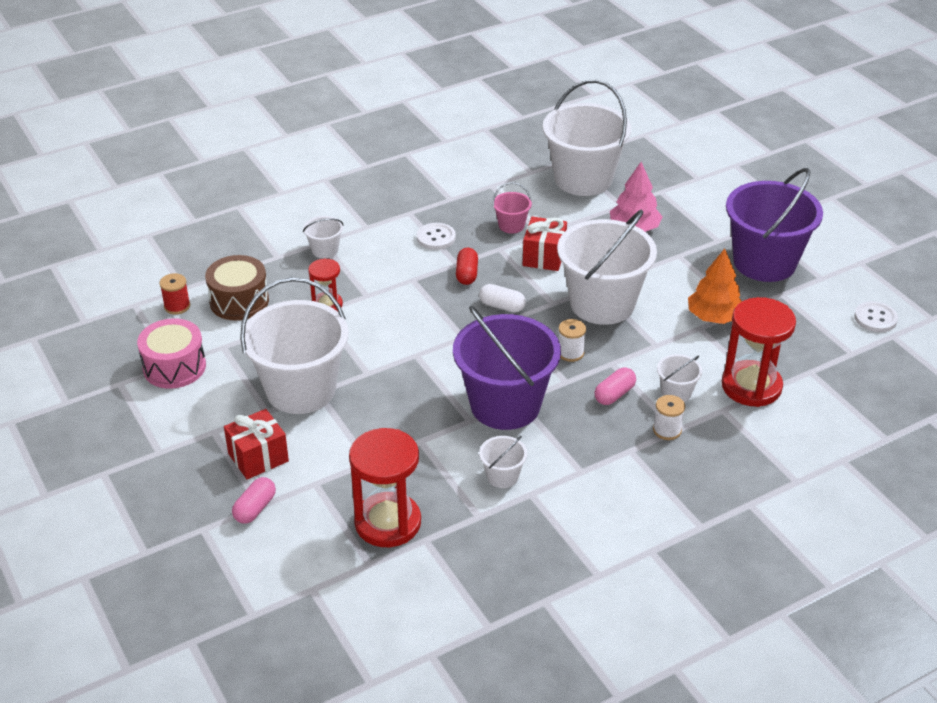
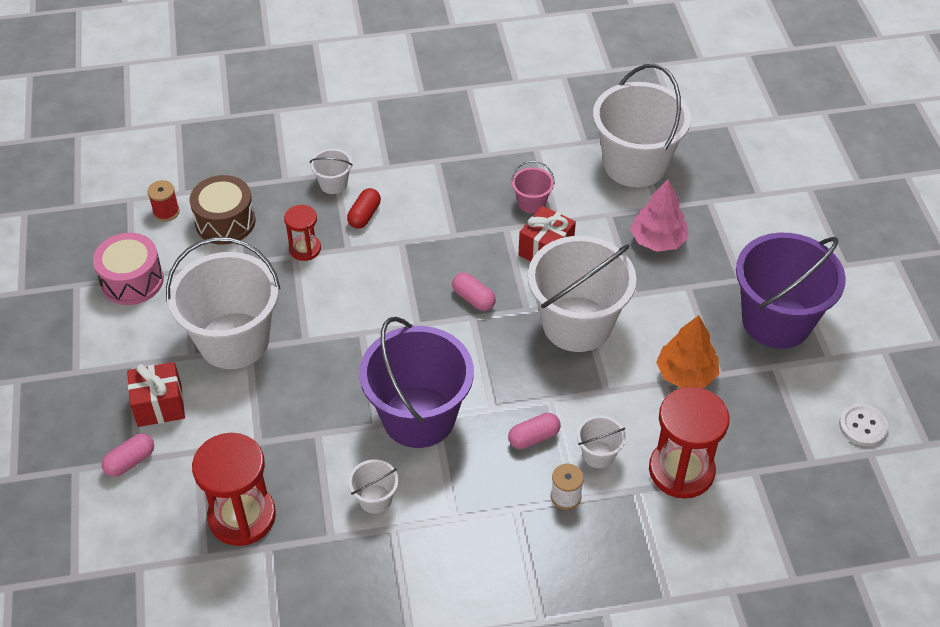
camera: 20 degrees right, 10 degrees up
(436, 238) = (448, 198): white button -> none
(466, 274) = (457, 250): red capsule -> red capsule (364, 215)
(502, 306) = (473, 298): white capsule -> pink capsule
(570, 353) = (514, 374): white spool -> none

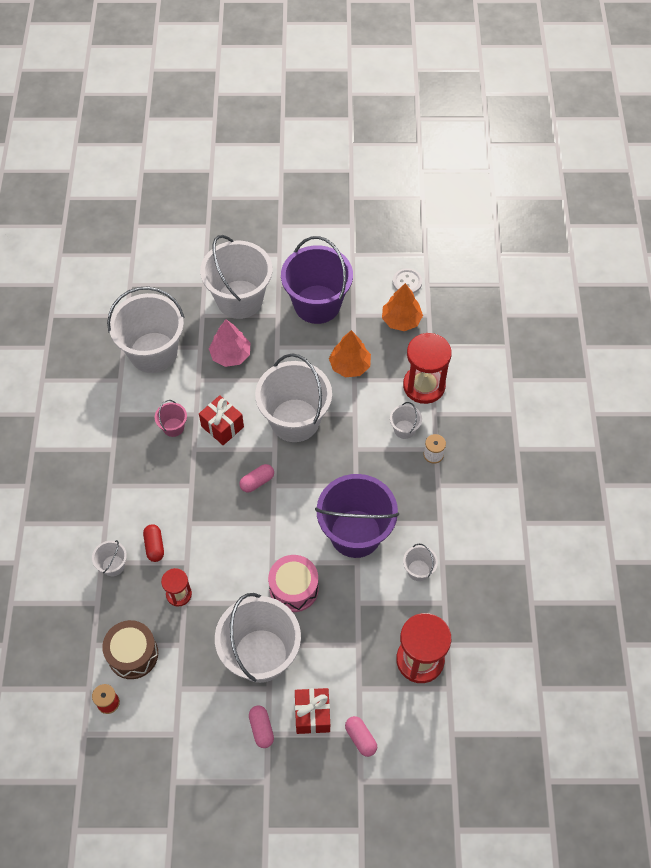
camera: 80 degrees left, 10 degrees up
(132, 281) = (180, 733): pink drum -> pink drum (294, 588)
(364, 215) = (154, 546): red capsule -> red capsule turned 45 degrees clockwise
(534, 437) = (384, 464): pink capsule -> pink capsule (261, 729)
(750, 235) = (239, 299): none -> white bucket
(789, 427) = (401, 320): none -> orange tree

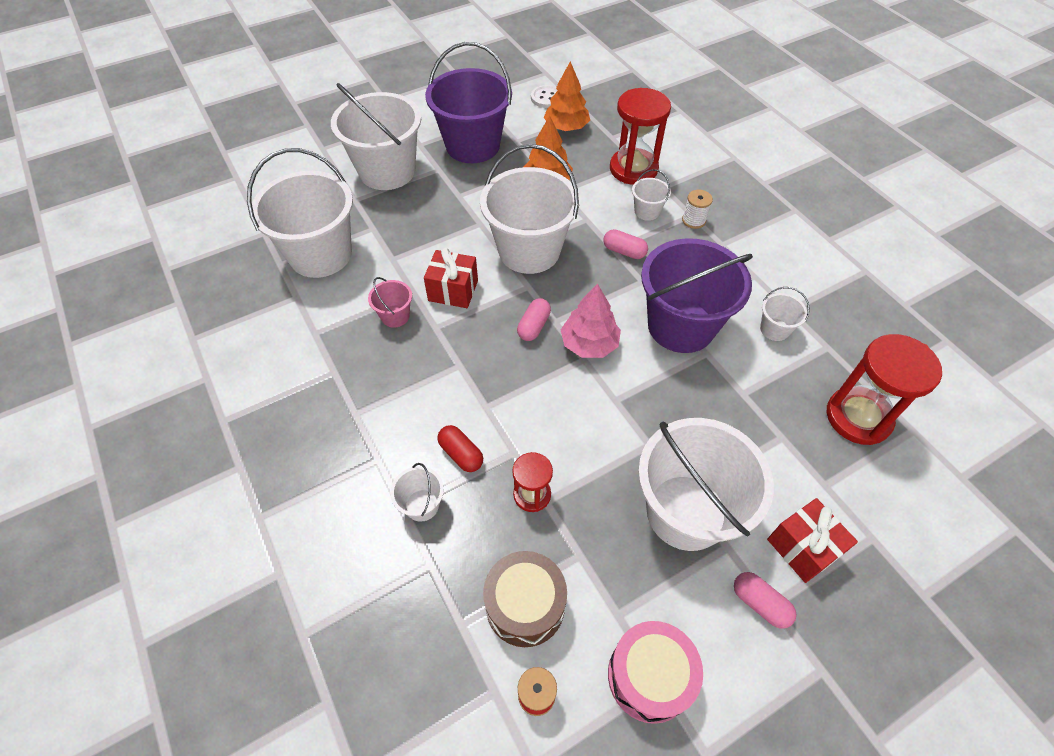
camera: 30 degrees left, 5 degrees down
(230, 355) = (413, 222): pink tree -> pink tree (589, 344)
(294, 588) = (662, 415): pink drum -> pink drum (649, 676)
(360, 738) = (878, 542): pink capsule -> pink capsule (624, 251)

